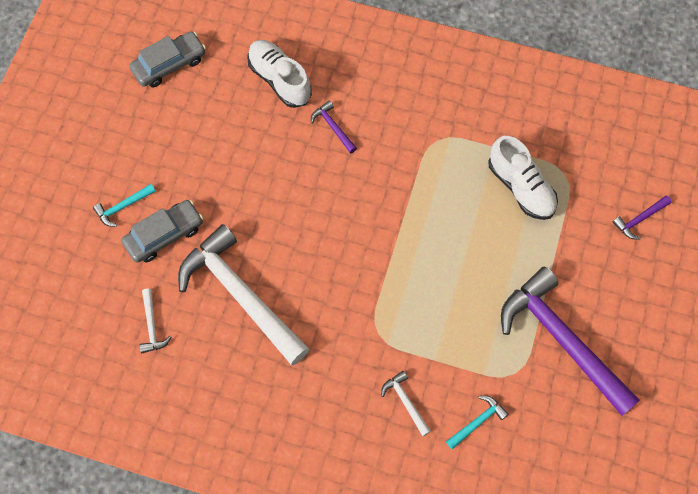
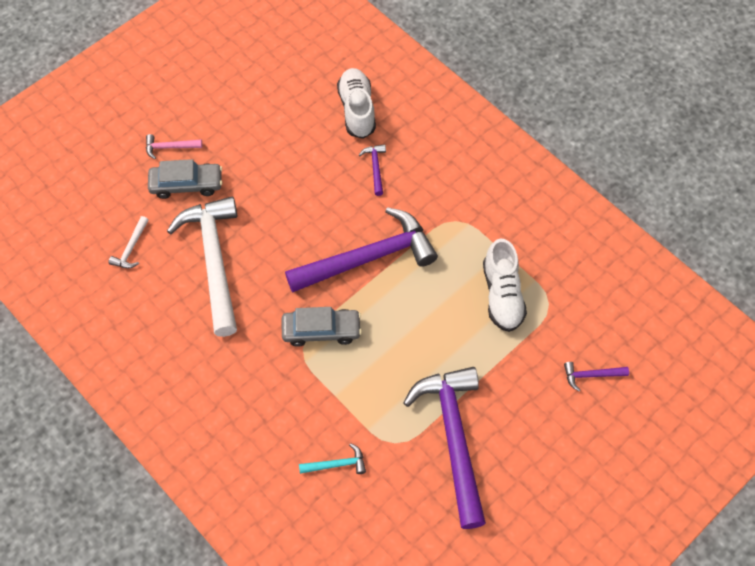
camera: 30 degrees right, 5 degrees down
(123, 207) = (170, 147): turquoise hammer -> pink hammer
(169, 64) = (277, 57): grey car -> grey car (321, 331)
(381, 216) = (368, 258): none -> purple hammer
(405, 402) = (288, 415): white hammer -> none

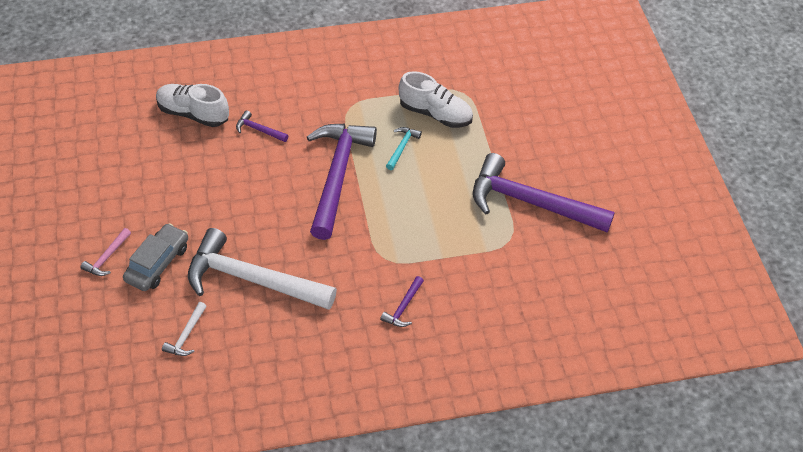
camera: 60 degrees left, 10 degrees down
(131, 248) = (186, 335): white hammer -> white hammer turned 60 degrees clockwise
(321, 331) = (378, 238): grey car -> none
(336, 464) = (502, 286): turquoise hammer -> turquoise hammer (402, 147)
(591, 375) = (537, 100): purple hammer -> purple hammer (403, 307)

